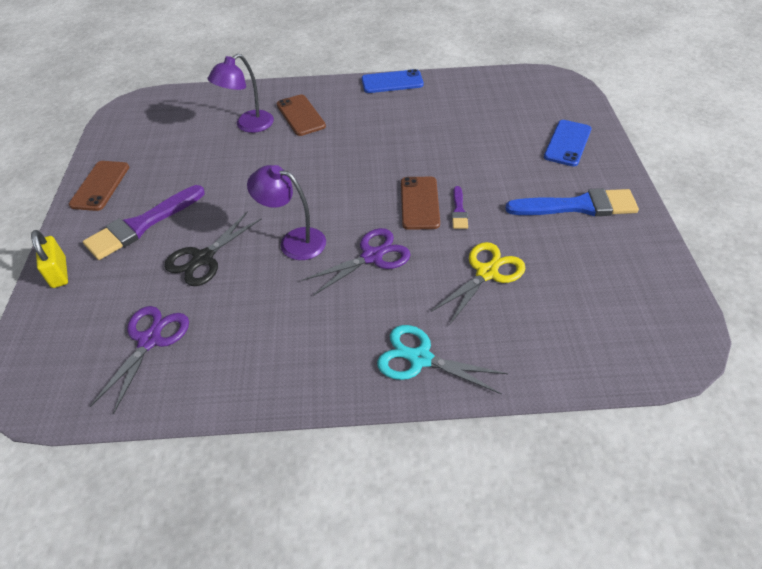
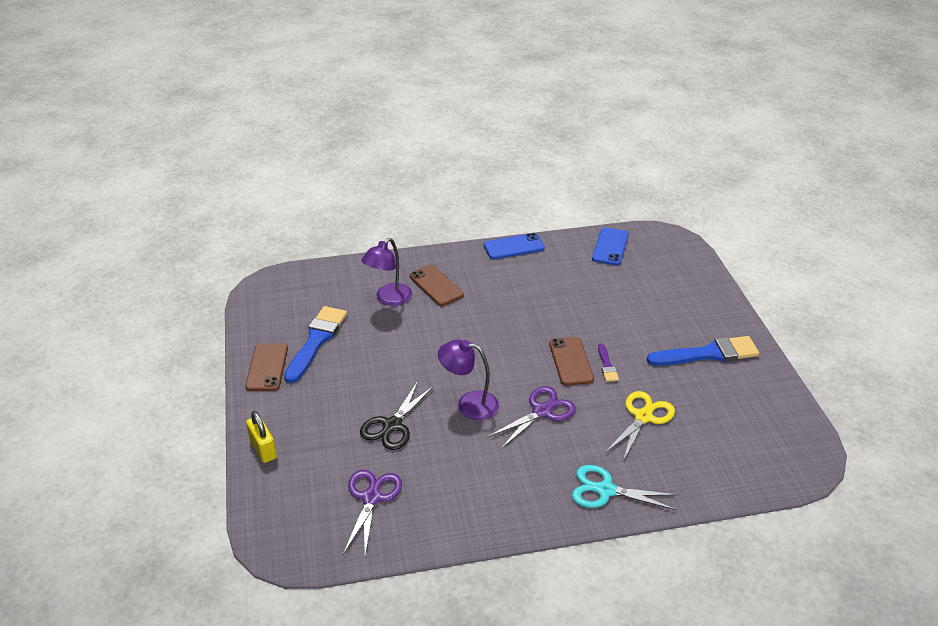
camera: 10 degrees left, 10 degrees down
(142, 225) = (323, 400): purple brush -> none
(160, 162) = (316, 341): none -> blue brush
(567, 143) = (688, 297): blue phone -> blue phone (610, 247)

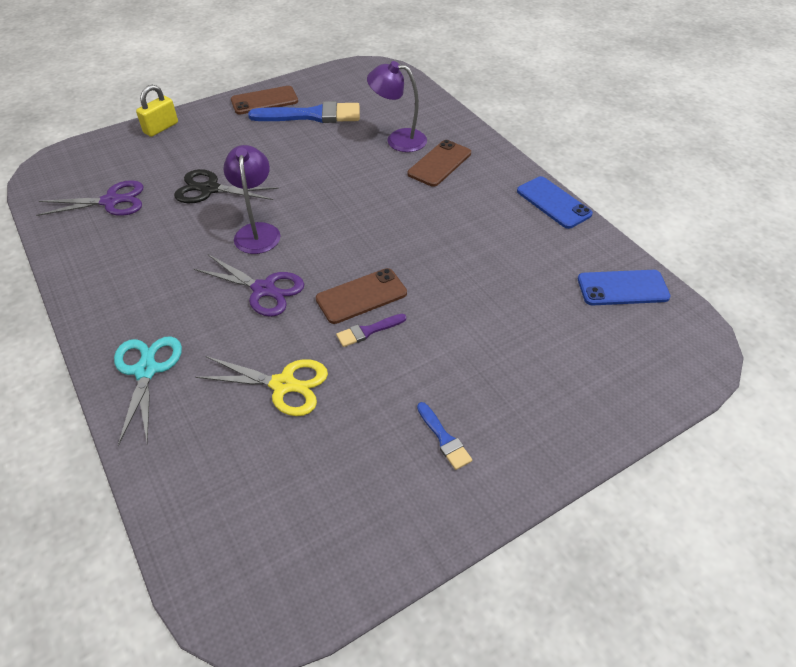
camera: 70 degrees right, 10 degrees up
(708, 354) = (444, 438): blue brush -> blue brush, size x0.48

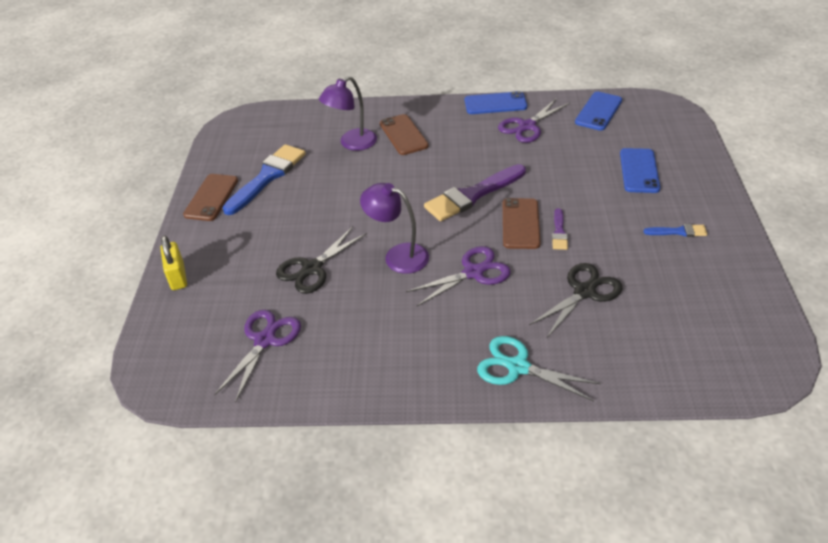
camera: 55 degrees left, 5 degrees down
(283, 385) = (585, 291): yellow scissors -> black scissors
(381, 245) = (472, 195): none -> purple brush
(535, 240) = (527, 126): none -> purple scissors
(535, 363) = (639, 171): none -> blue phone

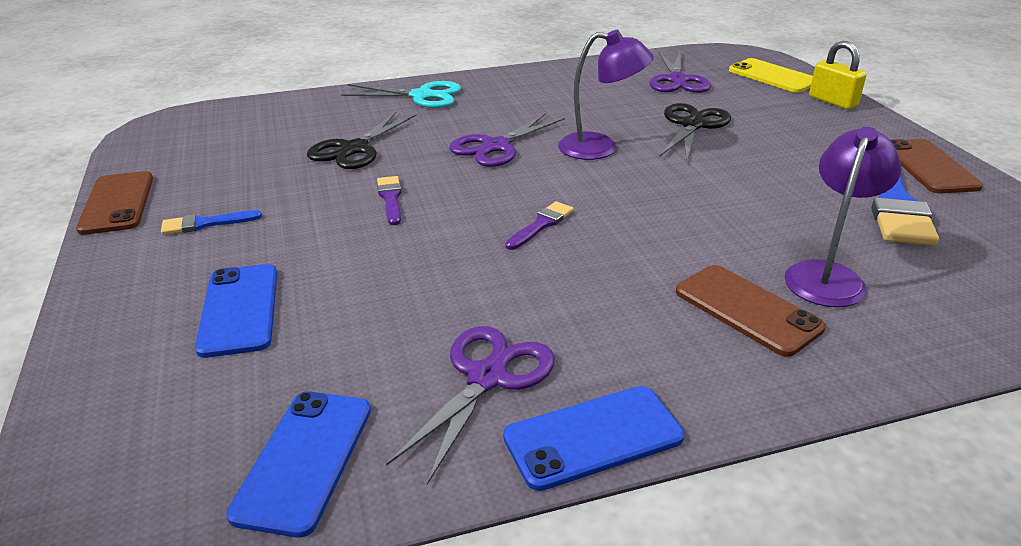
camera: 160 degrees right, 10 degrees down
(177, 327) = (772, 76): none -> yellow phone
(472, 195) = (541, 225): purple brush -> purple brush, size x0.48
(520, 223) = (450, 200): brown phone -> brown phone (117, 203)

